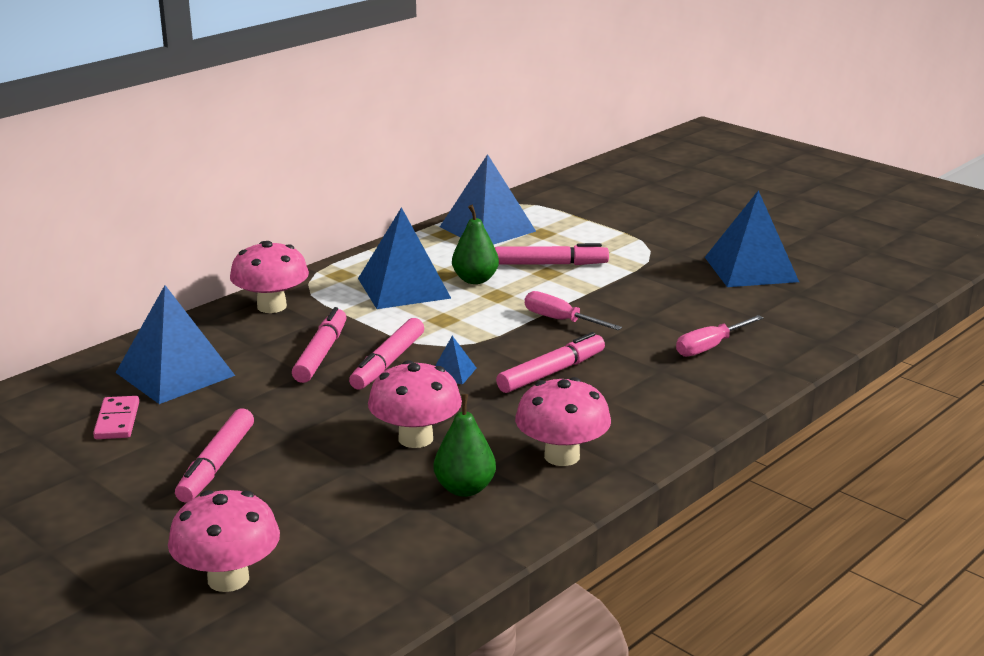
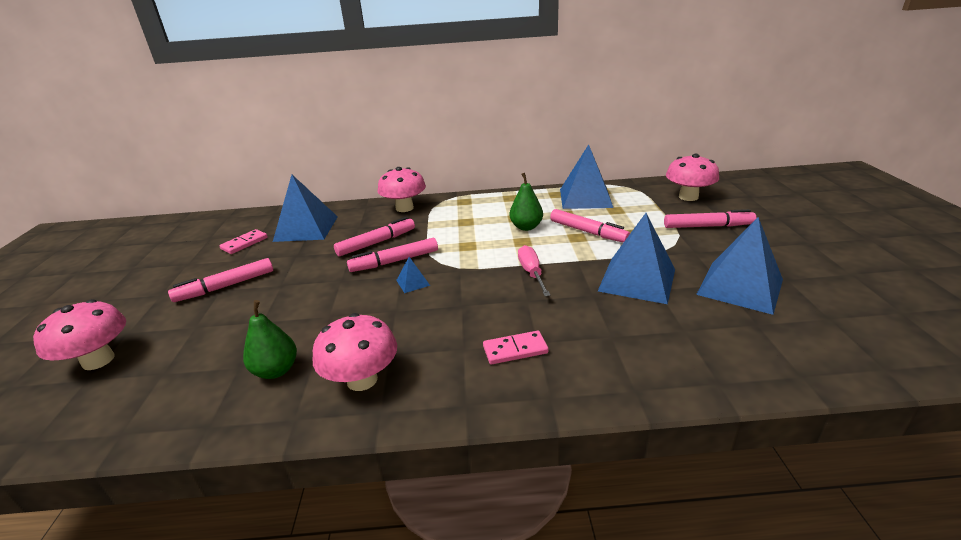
camera: 45 degrees right, 5 degrees up
(404, 288) = (480, 219): blue pyramid -> blue pyramid (637, 280)
(415, 438) = (320, 318): pink mushroom -> pink mushroom (688, 197)
(551, 372) = (464, 309): pink marker -> pink marker (707, 226)
(651, 382) = (515, 350): none -> pink domino
(710, 347) = (604, 341): pink screwdriver -> none

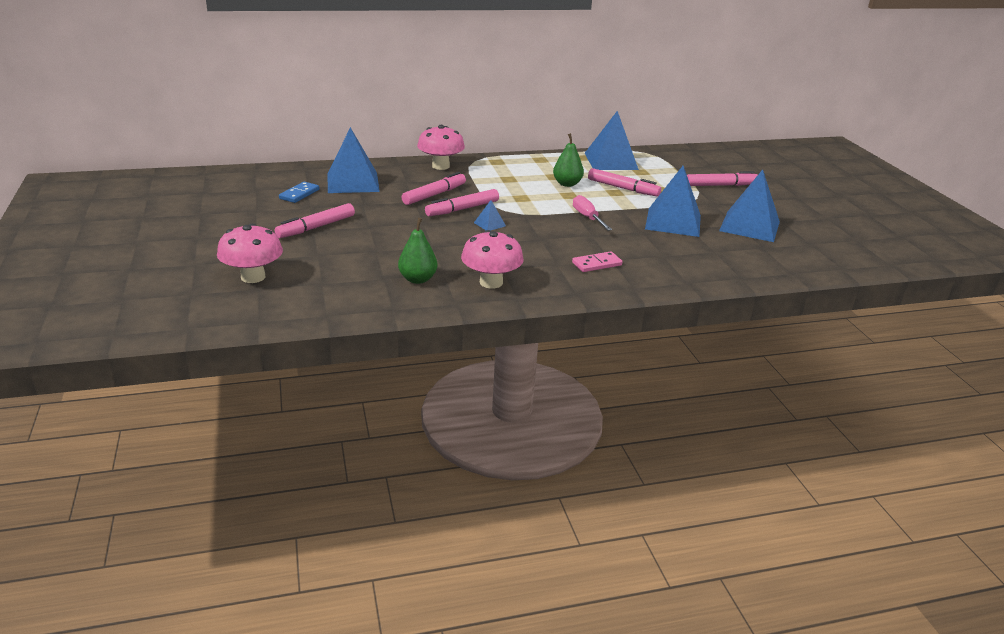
camera: 15 degrees left, 0 degrees up
(244, 243) = (299, 194): pink domino -> blue domino
(688, 197) = (701, 162): pink mushroom -> none

